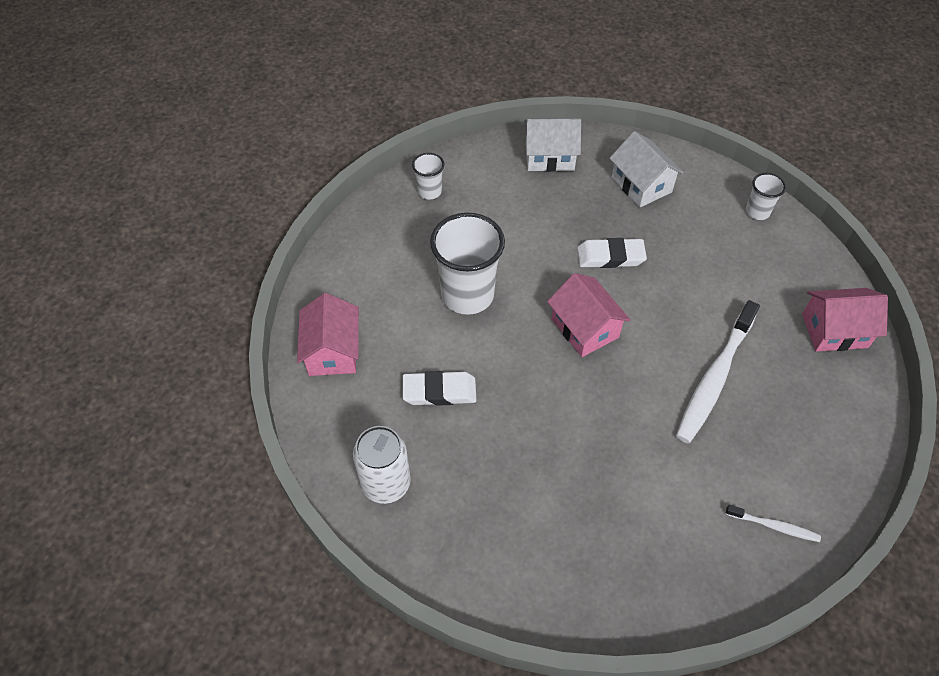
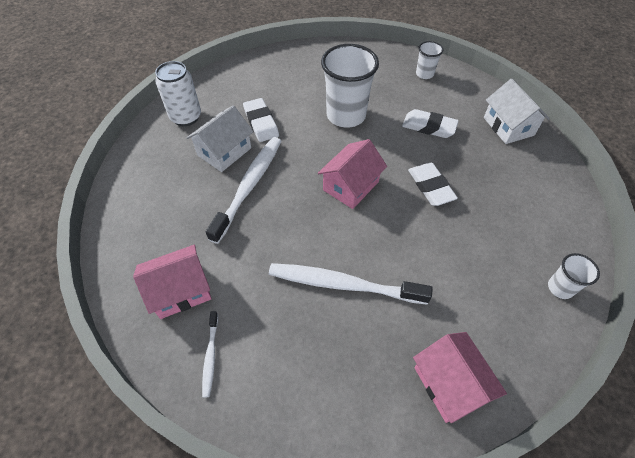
camera: 70 degrees right, 0 degrees up
(332, 351) = (270, 69): pink house -> pink house (180, 290)
(521, 223) = (429, 126): none -> white eraser
(549, 433) = (249, 186): none -> white toothbrush
(641, 185) = (524, 190): white house -> white house (224, 151)

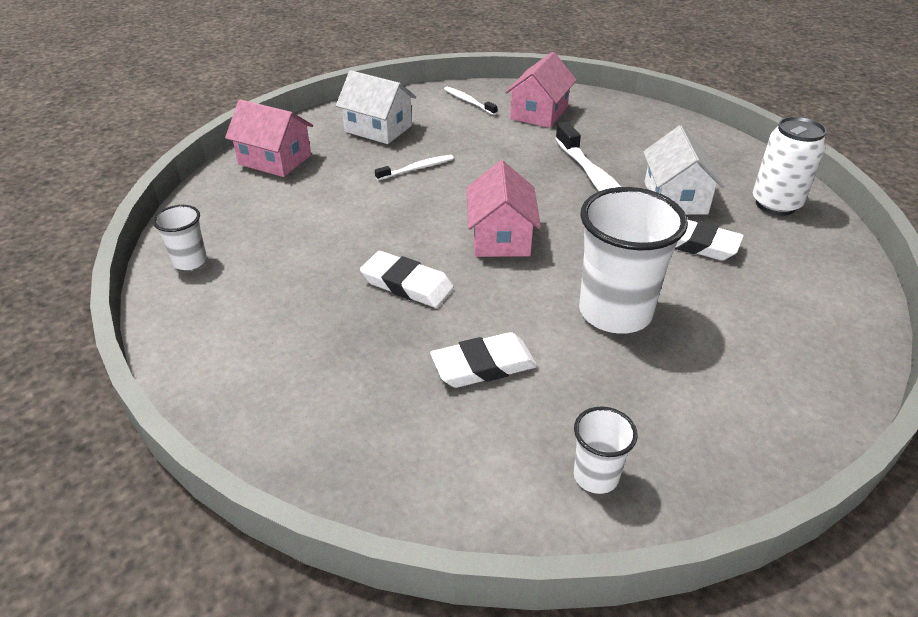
camera: 140 degrees right, 15 degrees down
(343, 284) = (417, 169): white toothbrush -> white toothbrush, size x0.48
(508, 126) = (353, 447): white house -> white house (378, 128)

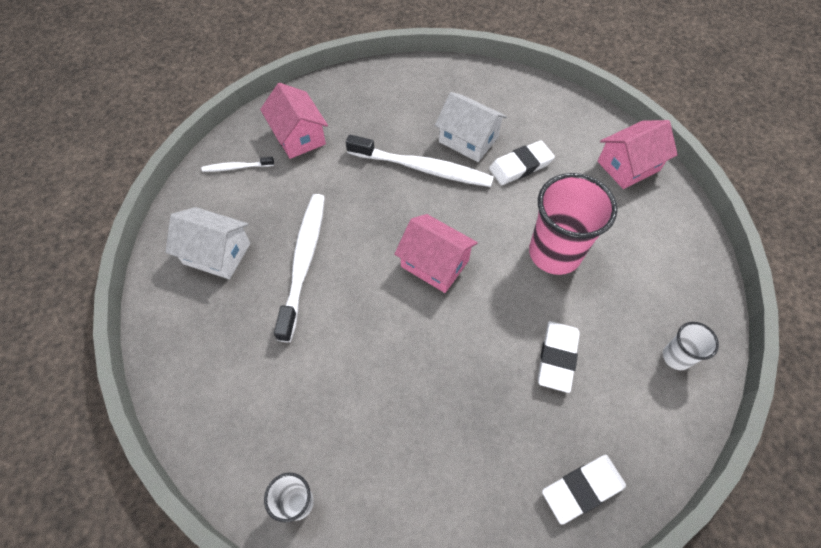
camera: 55 degrees left, 20 degrees up
(275, 160) = (193, 359): pink house -> pink house (628, 166)
(378, 128) = (217, 253): white house -> white house turned 45 degrees clockwise
(407, 284) = (445, 354): white eraser -> white eraser (582, 489)
(417, 169) = (303, 262): white toothbrush -> white toothbrush, size x2.10
(615, 312) = (554, 253): white cup -> pink cup
(775, 204) = (513, 99): white can -> none

